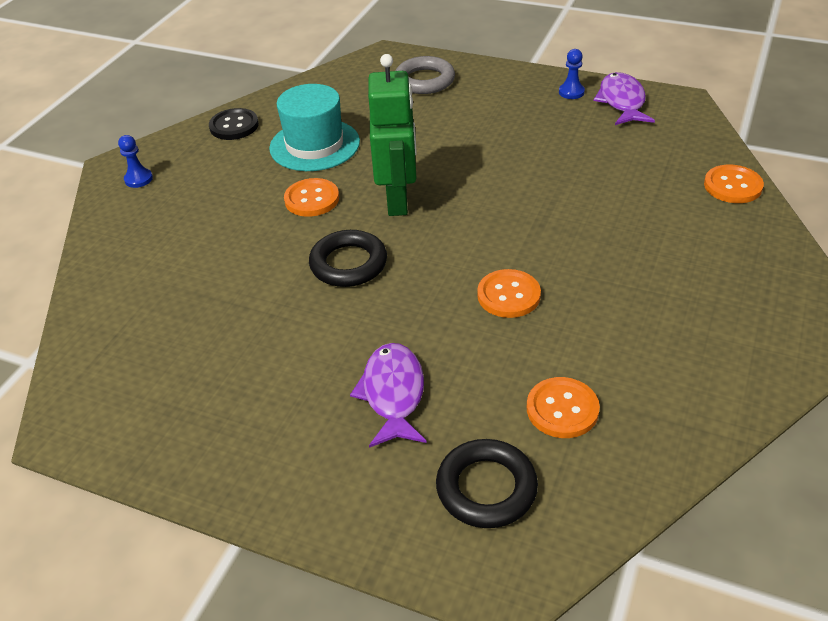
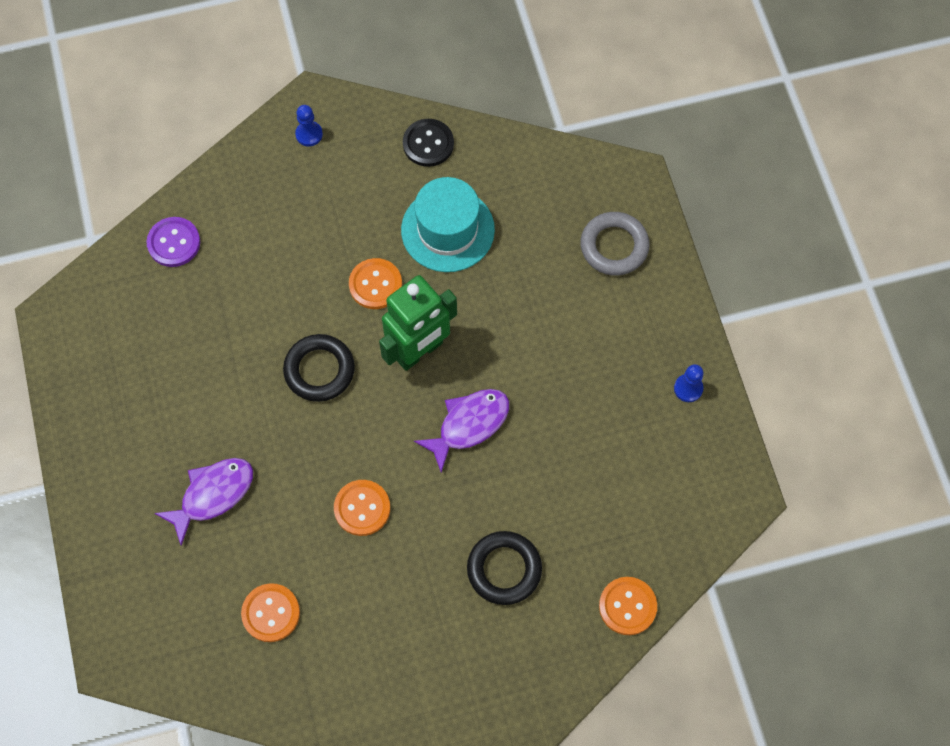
camera: 50 degrees right, 25 degrees up
(114, 301) = (174, 243): none -> purple button
(486, 488) = (173, 605): black ring -> black ring (504, 569)
(622, 102) = (703, 443): purple fish -> purple fish (469, 425)

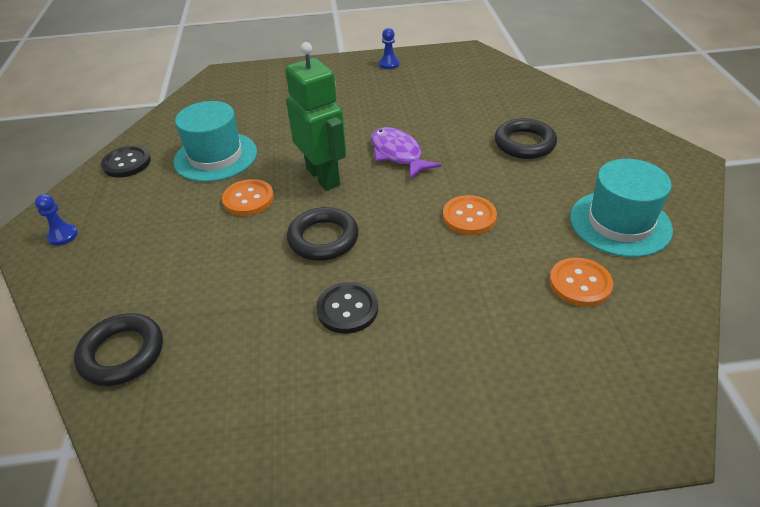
camera: 80 degrees left, 25 degrees down
(174, 243) = (122, 353): purple button -> black ring
(213, 495) = (448, 326): purple fish -> none
(229, 408) = (347, 309): none -> black button
(362, 663) = (620, 223): none -> turquoise hat
(614, 246) = (270, 84): grey ring -> none
(627, 606) = (549, 94): orange button -> none

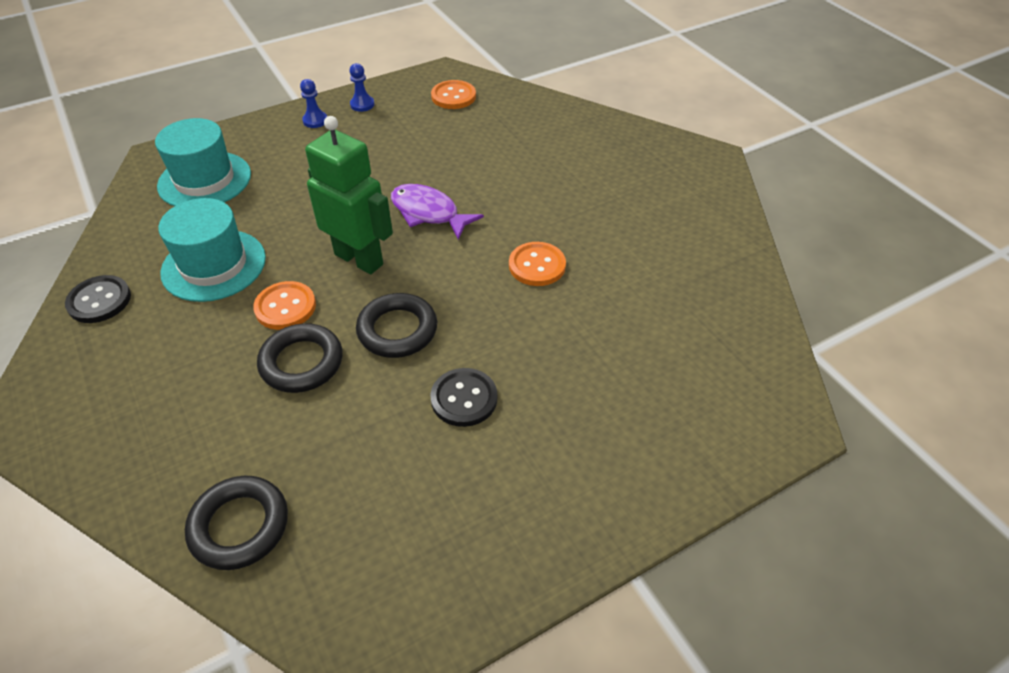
camera: 25 degrees left, 5 degrees up
(63, 236) = (71, 414): blue pawn -> blue pawn (315, 121)
(524, 143) = (553, 171): black ring -> black ring (302, 362)
(580, 283) = (670, 307): orange button -> orange button (453, 96)
(620, 223) = (679, 236): turquoise hat -> turquoise hat (204, 180)

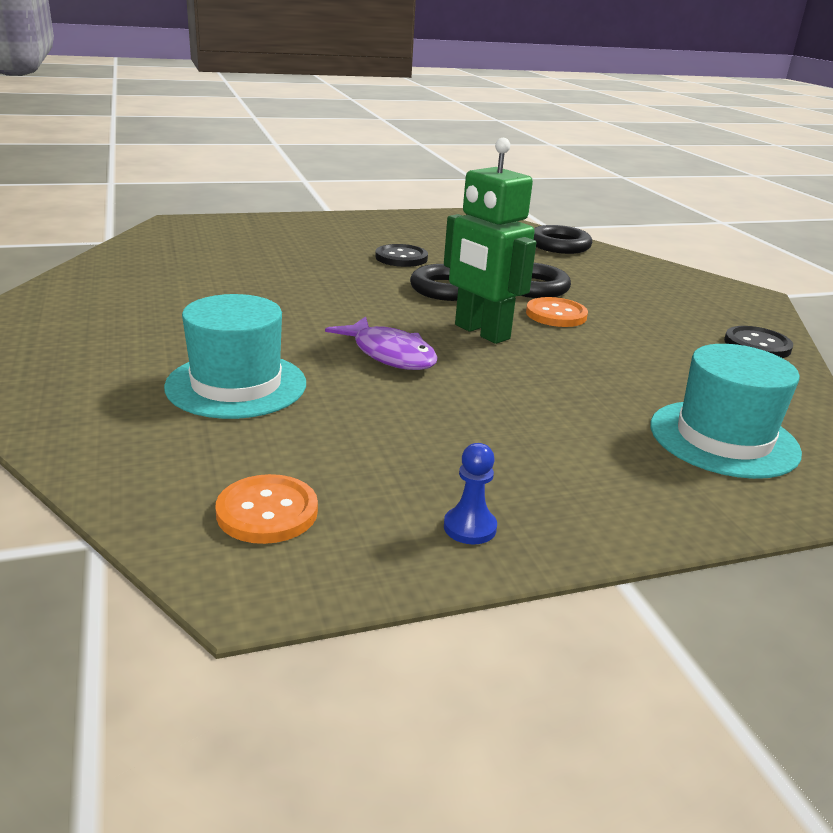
camera: 170 degrees left, 20 degrees down
(214, 265) = (649, 351): turquoise hat -> turquoise hat (236, 385)
(315, 121) = (566, 508): blue pawn -> none
(537, 265) = (290, 301): orange button -> none

